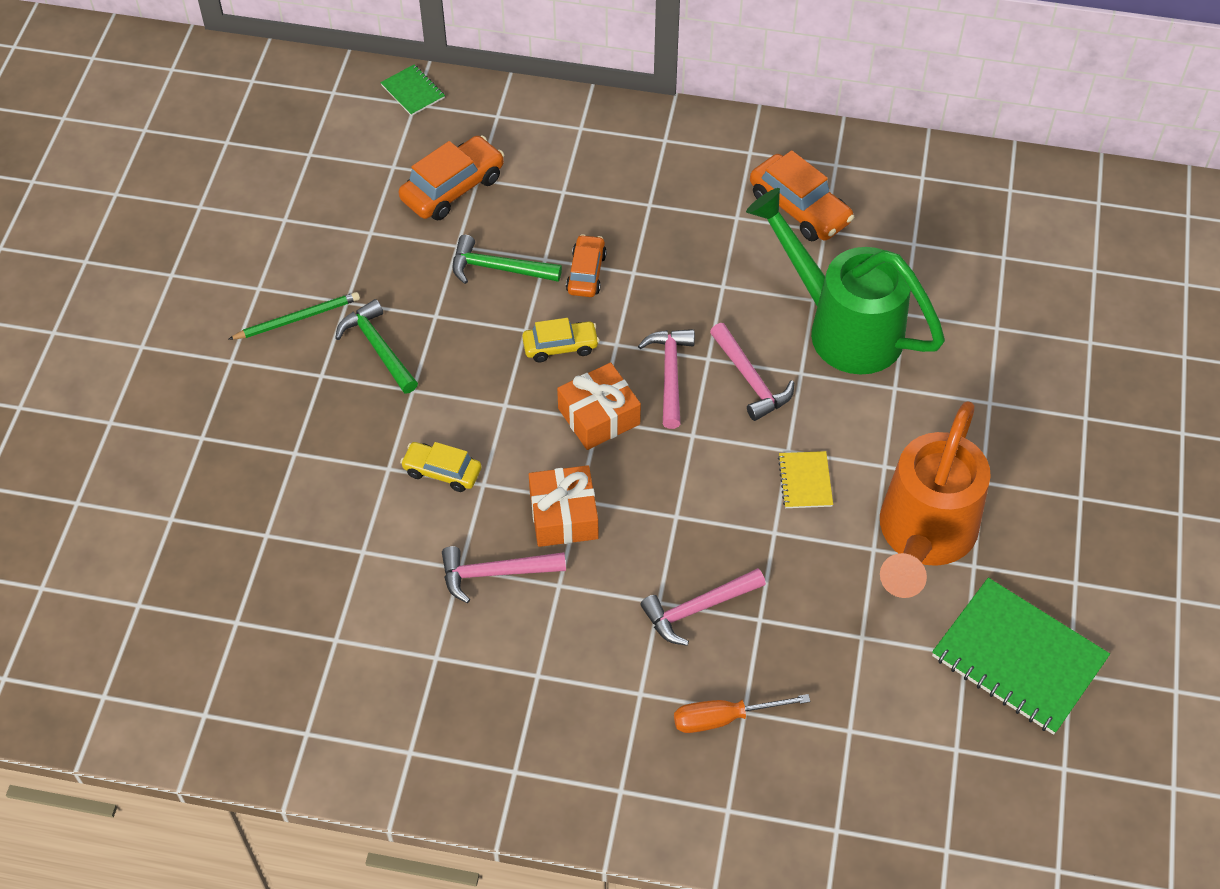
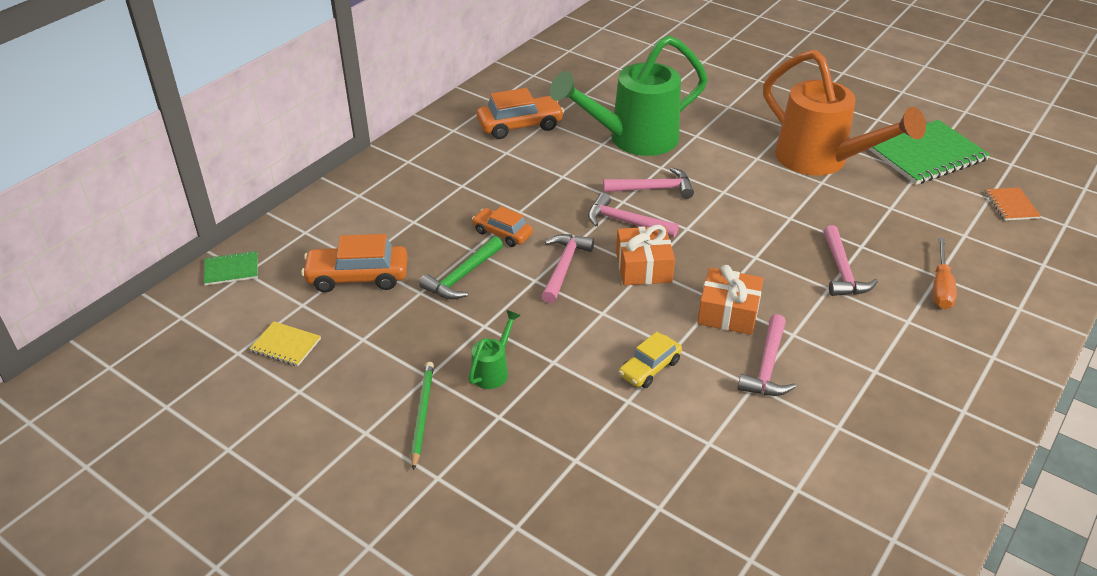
camera: 65 degrees left, 15 degrees down
(378, 347) = (493, 370): green hammer -> green watering can
(453, 188) = (357, 277): orange car -> orange car turned 75 degrees counterclockwise
(560, 346) = (564, 267): yellow car -> pink hammer
(805, 481) = (753, 192): yellow notebook -> yellow notebook (286, 345)
(954, 778) = (1011, 205): none -> orange notebook

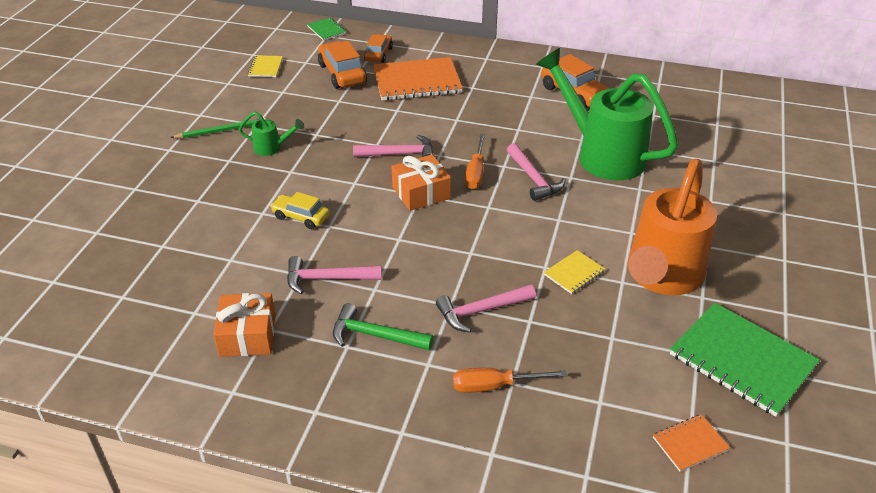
camera: 70 degrees right, 0 degrees up
(421, 221) = (417, 81): none -> orange notebook
(462, 276) = (364, 113): green hammer -> green hammer (375, 335)
(502, 233) = (424, 118): orange car -> orange car (378, 54)
(625, 222) = (476, 172): pink hammer -> orange screwdriver
(728, 312) = (385, 247): orange gift -> orange gift (247, 335)
(803, 204) = (574, 273): none -> yellow notebook

